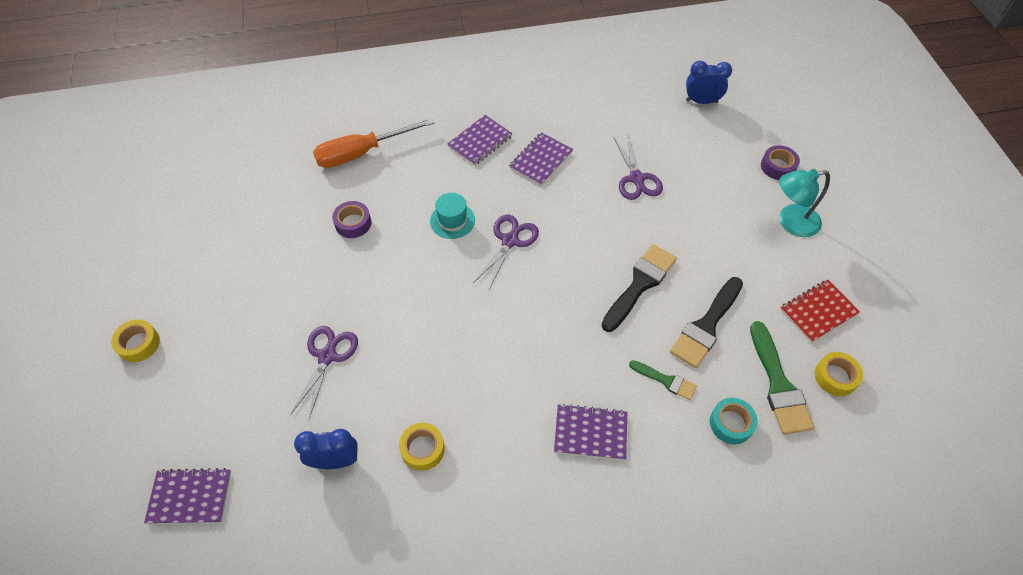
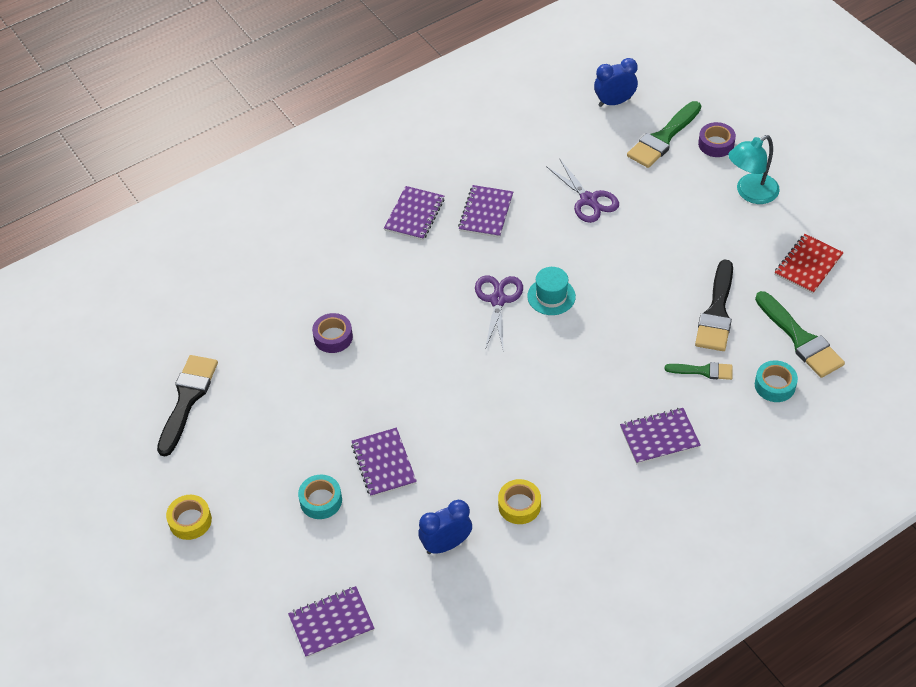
camera: 20 degrees left, 5 degrees down
(254, 370) = (321, 500): none -> turquoise tape
(327, 356) = (384, 463): purple scissors -> purple notebook
(362, 153) = (299, 266): orange screwdriver -> none
(452, 220) = (431, 300): turquoise hat -> turquoise hat (551, 296)
(640, 284) = (640, 297): black brush -> black brush (187, 399)
(731, 146) = (663, 138): none -> green brush
(835, 377) = (845, 315): yellow tape -> none

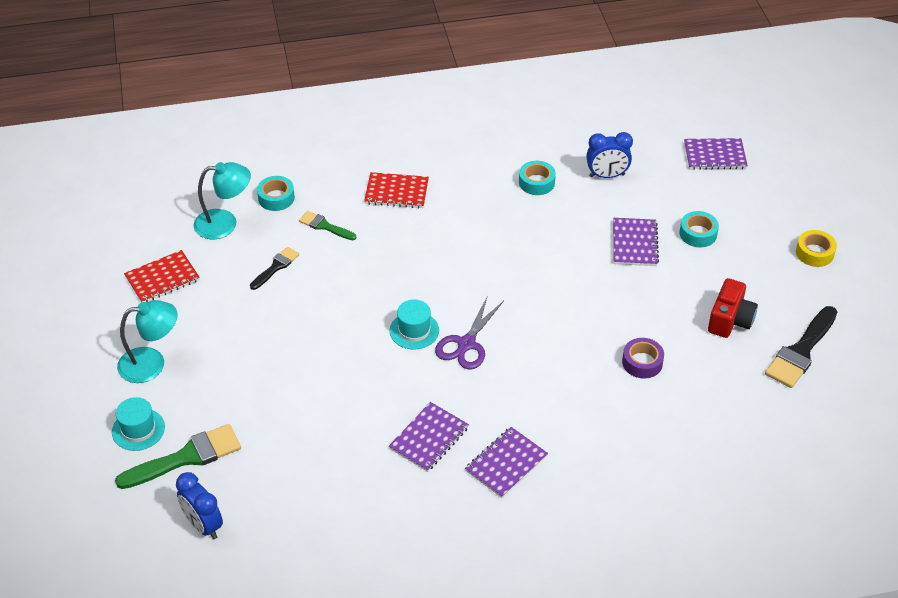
camera: 160 degrees left, 5 degrees down
(262, 409) = (730, 320): none -> red camera
(519, 505) = (536, 182): yellow tape -> turquoise tape
(588, 200) = (315, 414): purple scissors -> none
(614, 102) = (203, 525): blue clock -> blue clock turned 45 degrees clockwise
(659, 437) = (396, 192): purple notebook -> red notebook
(716, 144) = (138, 429): purple tape -> turquoise hat
(717, 312) = (276, 267): black brush -> black brush, size x0.57
(800, 339) = (225, 223): green brush -> turquoise lamp

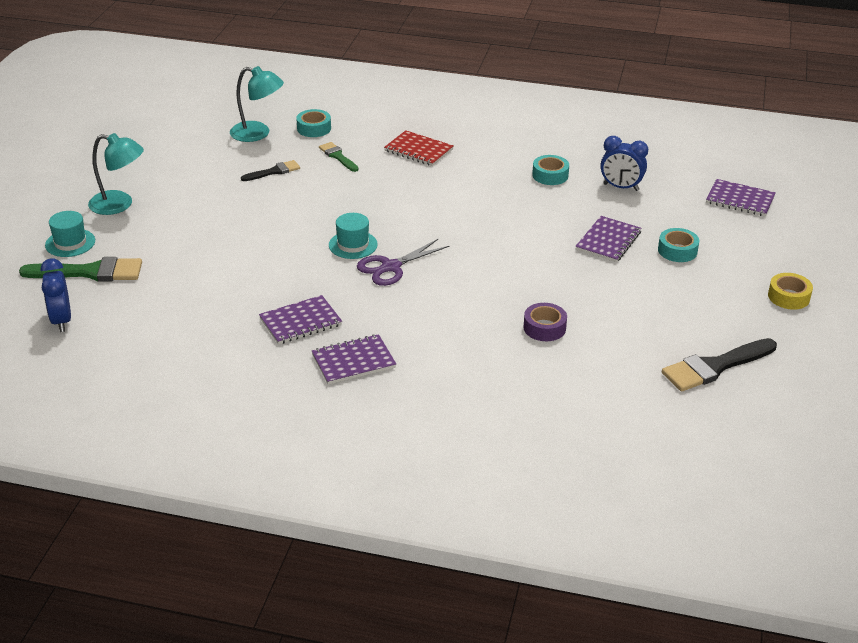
camera: 25 degrees right, 10 degrees down
(162, 278) = (177, 154): red notebook -> none
(730, 320) = (659, 322): red camera -> none

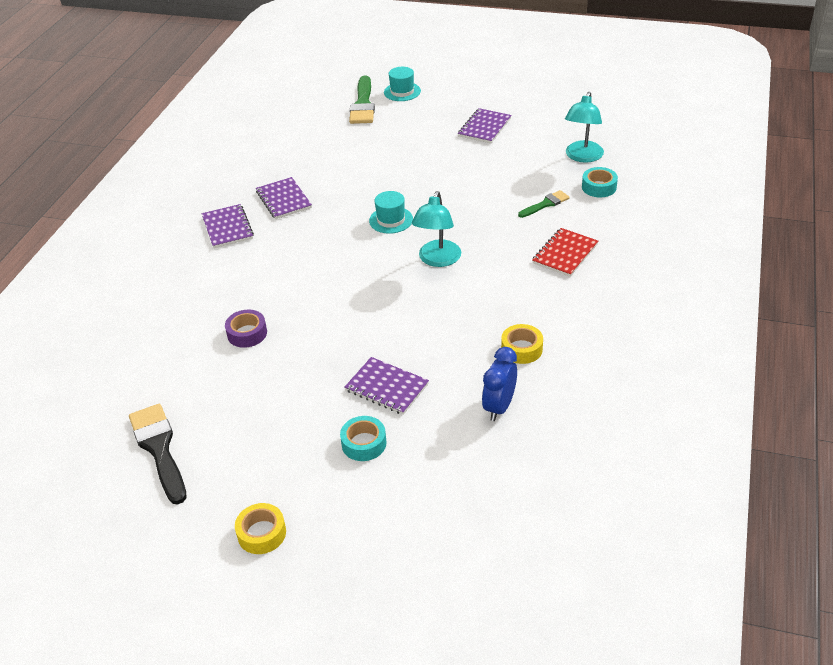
camera: 95 degrees right, 5 degrees up
(61, 321) = (305, 102): blue clock -> none
(119, 204) = (456, 104): turquoise lamp -> turquoise lamp (437, 260)
(274, 171) = (513, 170): black brush -> none
(391, 267) = (354, 242): purple scissors -> none
(550, 175) = (521, 349): turquoise tape -> yellow tape
(740, 200) = (474, 520): purple notebook -> purple notebook (484, 127)

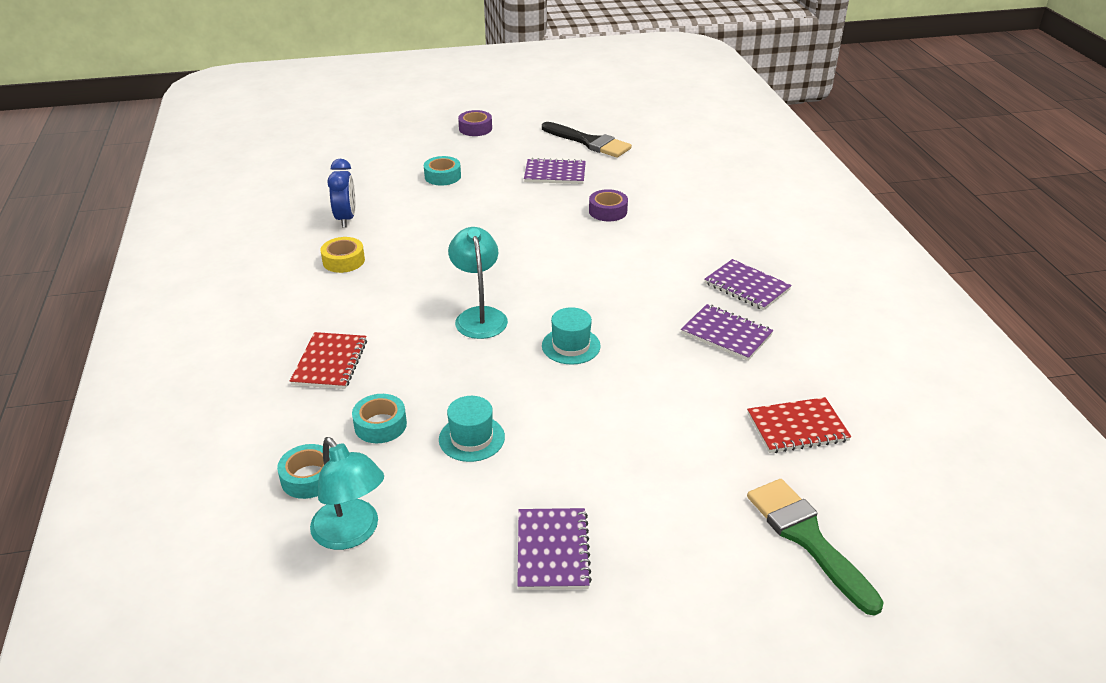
camera: 150 degrees right, 5 degrees down
(262, 533) = (475, 128): yellow tape -> purple tape
(309, 143) = (797, 427): none -> red notebook
(387, 387) = (450, 208): purple notebook -> purple notebook (555, 173)
(402, 92) = (772, 599): turquoise hat -> turquoise hat (471, 438)
(545, 204) = (380, 425): green brush -> turquoise tape
(582, 157) = (352, 533): turquoise lamp -> turquoise lamp turned 150 degrees clockwise

